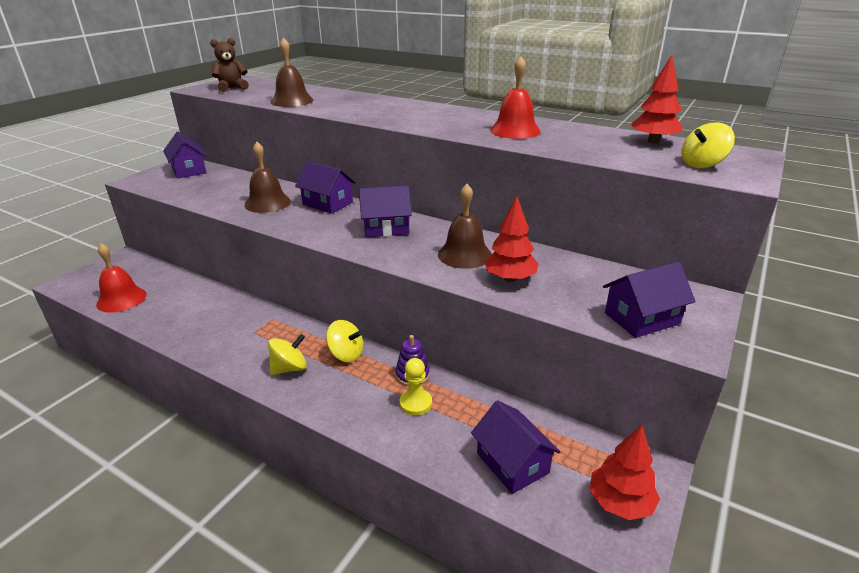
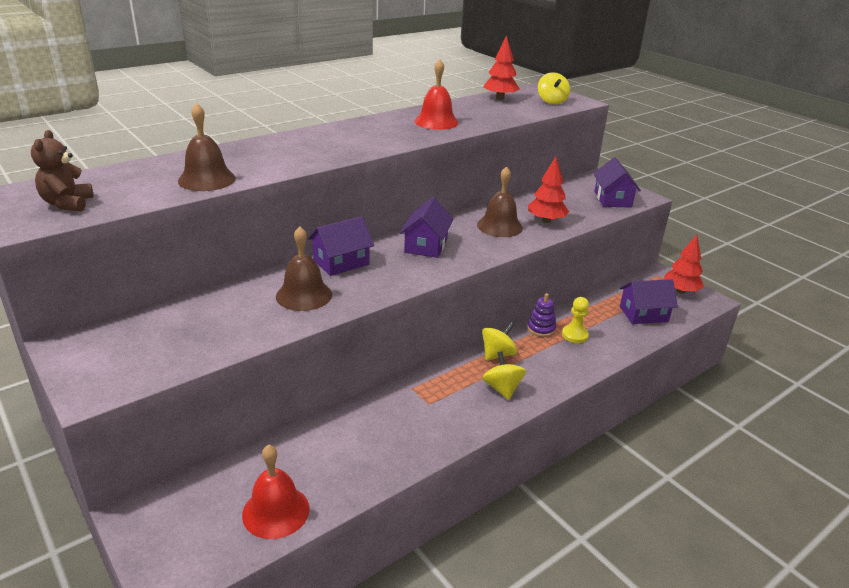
camera: 70 degrees left, 0 degrees up
(189, 170) = (109, 342): purple house -> none

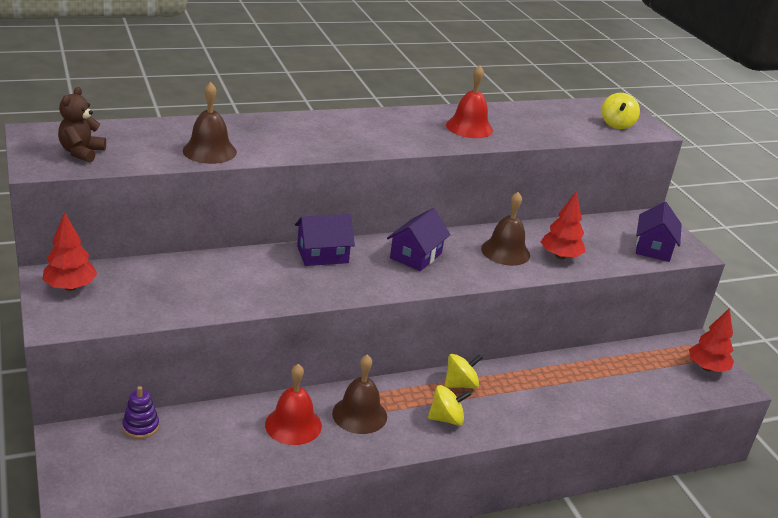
camera: 15 degrees right, 0 degrees up
(276, 511) = (183, 469): red bell -> red bell (293, 425)
(304, 295) = (271, 279): brown bell -> brown bell (359, 414)
(500, 98) = (560, 110): red tree -> red tree (70, 287)
(502, 388) = (446, 418): yellow spinning top -> yellow spinning top turned 75 degrees clockwise
(541, 329) = (522, 370): purple stacking toy -> purple stacking toy (141, 427)
(574, 335) = (554, 385): yellow pawn -> none
(643, 314) = (646, 382): purple house -> none

